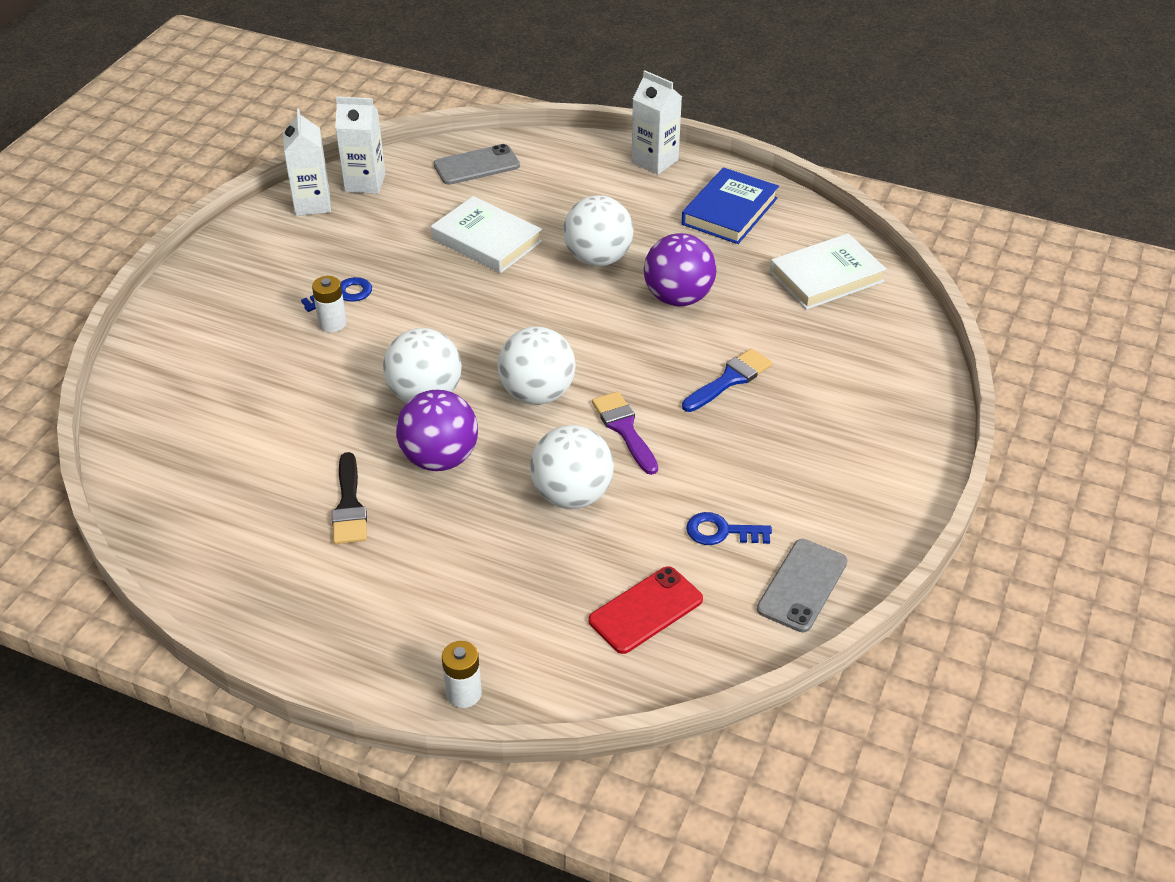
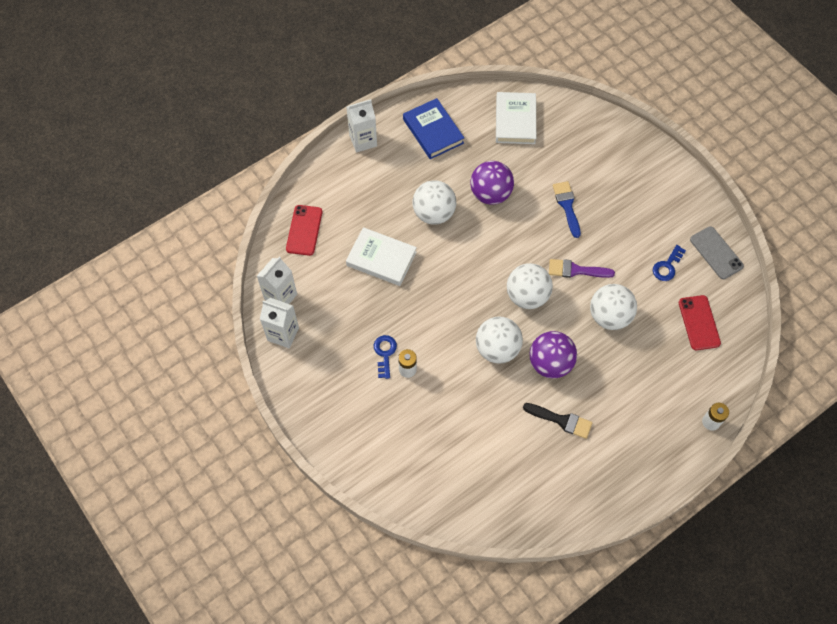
camera: 60 degrees left, 20 degrees up
(476, 165) = (304, 230): grey phone -> red phone
(486, 240) = (381, 259): white book -> white book turned 45 degrees clockwise

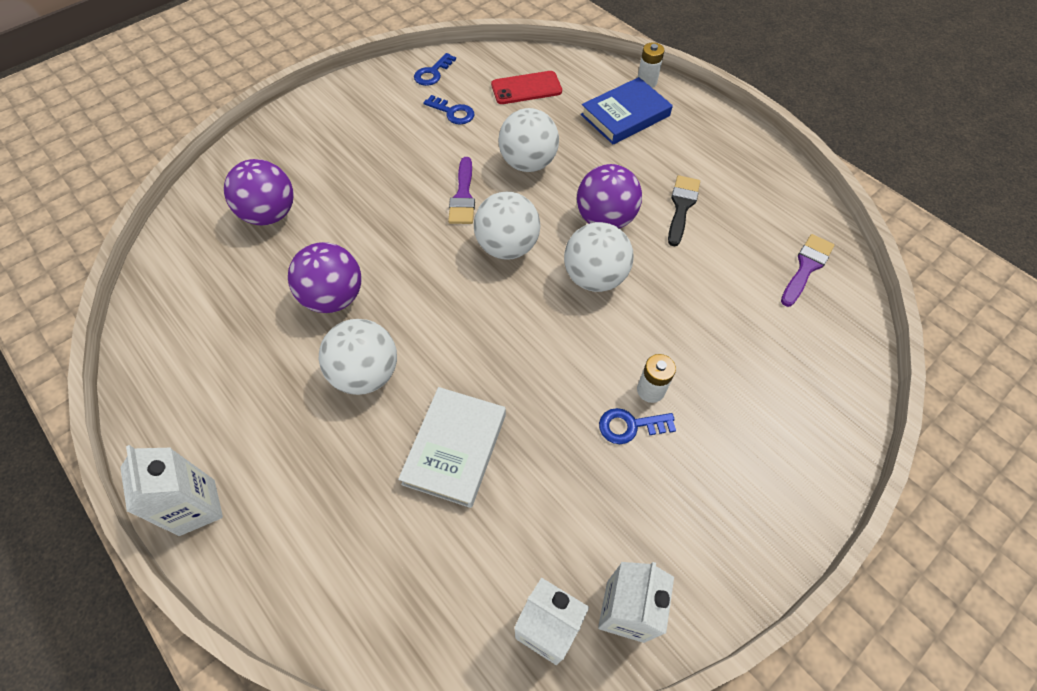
camera: 95 degrees left, 5 degrees down
(304, 230) = (396, 600): red phone -> none
(433, 131) = (198, 387): blue book -> blue book (625, 115)
(498, 497) = (806, 267): none -> purple brush
(515, 120) = (200, 272): white book -> none
(562, 153) = (270, 214): none -> purple ball
(567, 206) = (360, 207): blue brush -> none
(716, 253) = (433, 73): grey phone -> blue key

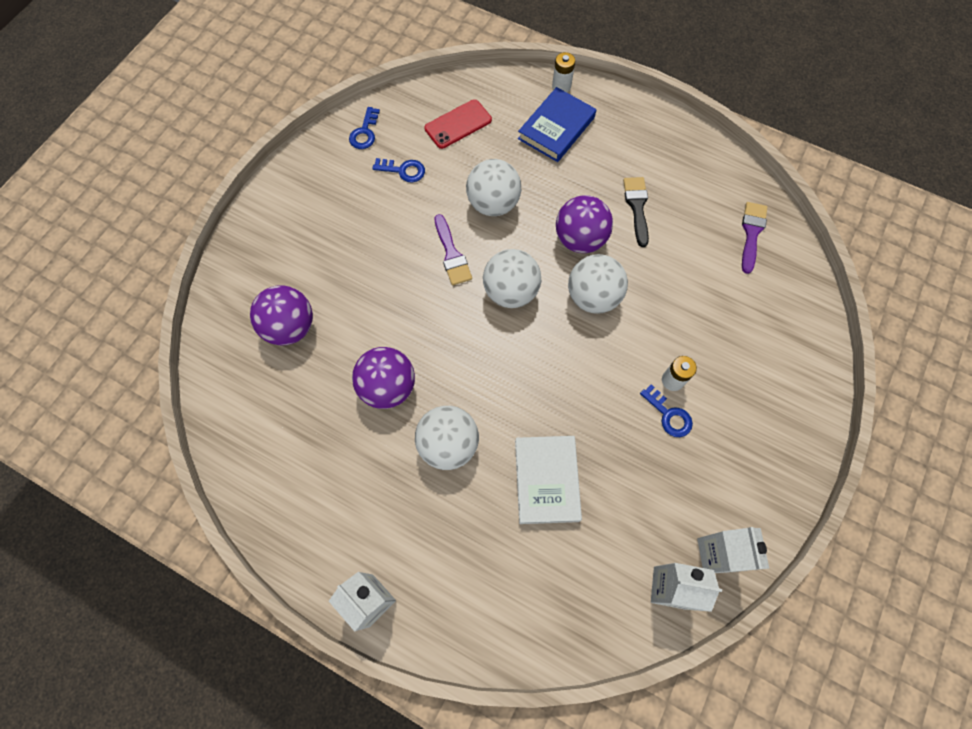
camera: 20 degrees left, 10 degrees up
(630, 426) = (669, 415): blue key -> blue key turned 105 degrees counterclockwise

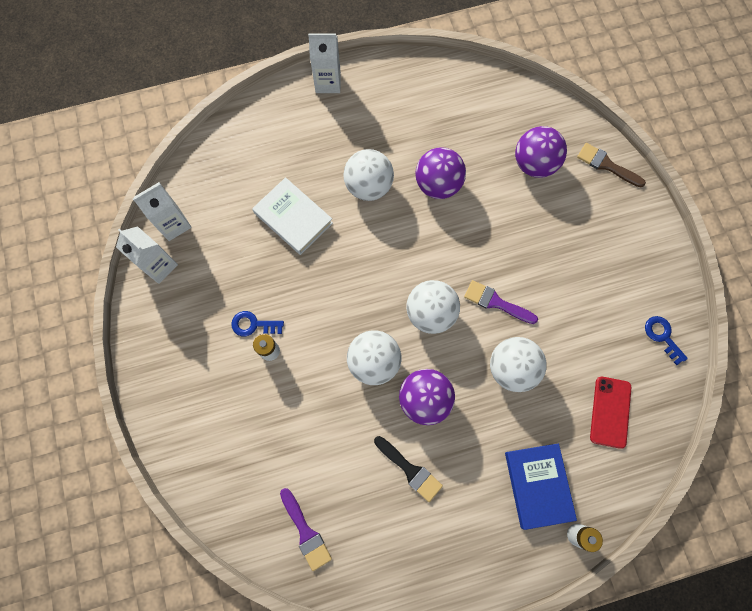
camera: 135 degrees right, 5 degrees up
(238, 272) = (606, 165): none -> brown brush
(403, 170) = (600, 333): blue key -> none

